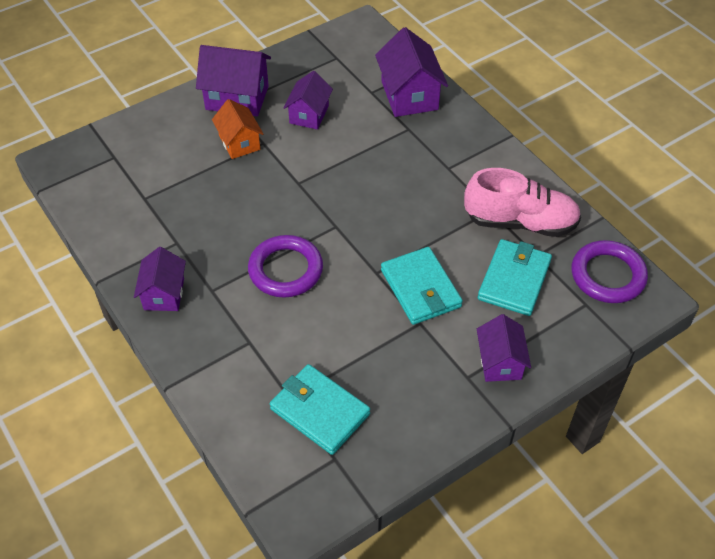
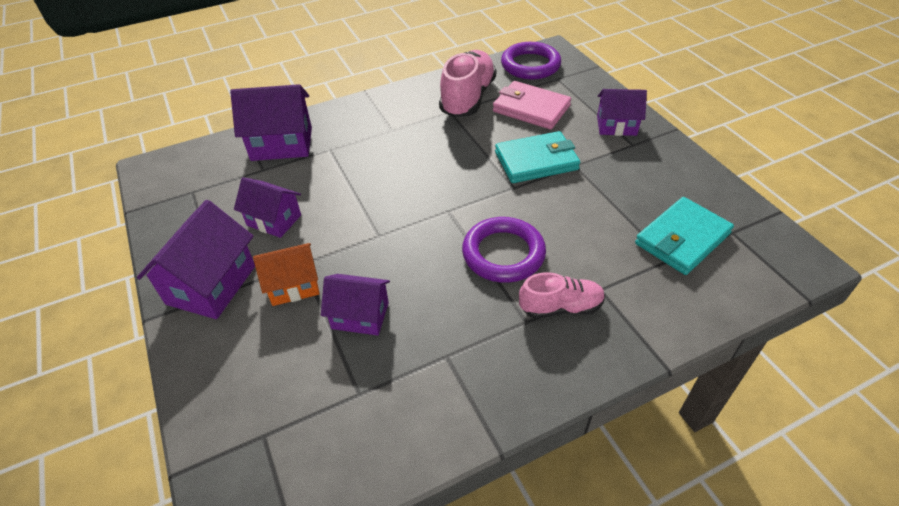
camera: 80 degrees left, 5 degrees down
(164, 294) = (529, 371): purple house -> purple house (360, 315)
(227, 313) = (560, 307): none -> pink shoe
(514, 280) = (531, 109): turquoise wallet -> pink wallet

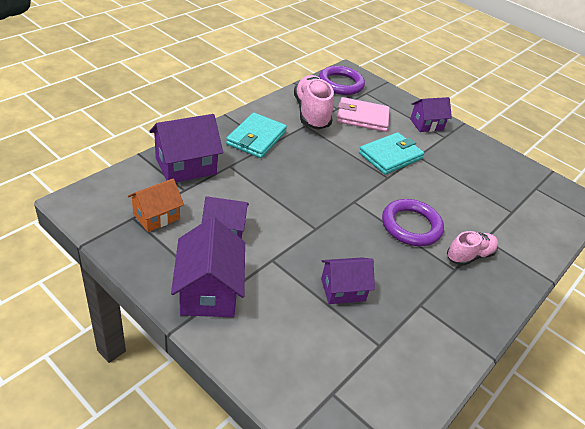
camera: 30 degrees left, 5 degrees down
(293, 285) = (277, 278): orange house -> orange house (156, 216)
(682, 239) = (511, 197): turquoise wallet -> turquoise wallet (256, 138)

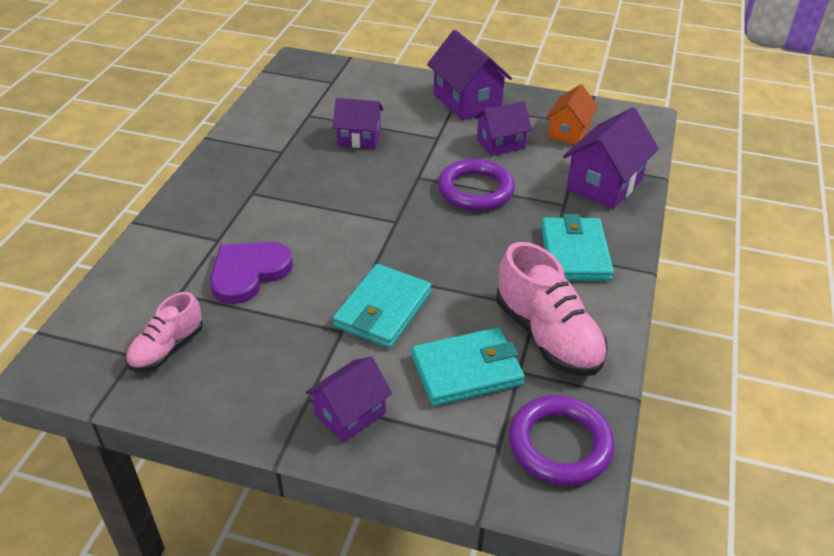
camera: 160 degrees right, 0 degrees up
(343, 290) = (359, 138): purple house -> purple house turned 45 degrees clockwise
(362, 117) = (466, 370): pink wallet -> turquoise wallet
(411, 226) = (315, 219): purple ring -> purple ring (475, 190)
(466, 207) = (248, 273): none -> purple heart
(469, 255) = (236, 212): pink shoe -> pink shoe (167, 348)

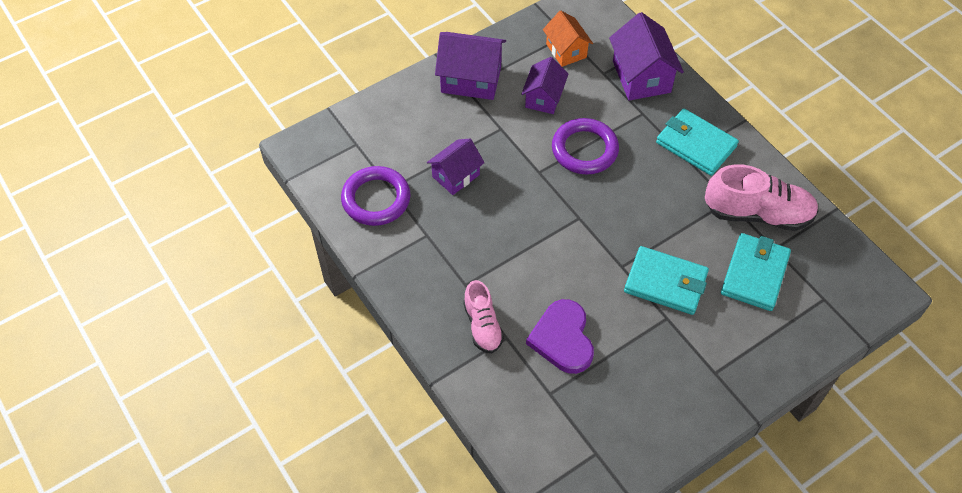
camera: 50 degrees left, 15 degrees up
(167, 348) = (605, 429): pink shoe -> pink shoe (482, 325)
(350, 414) = (745, 357): purple house -> none
(383, 310) = (665, 283): turquoise wallet -> turquoise wallet turned 45 degrees counterclockwise
(560, 444) = (844, 269): purple ring -> purple ring (376, 199)

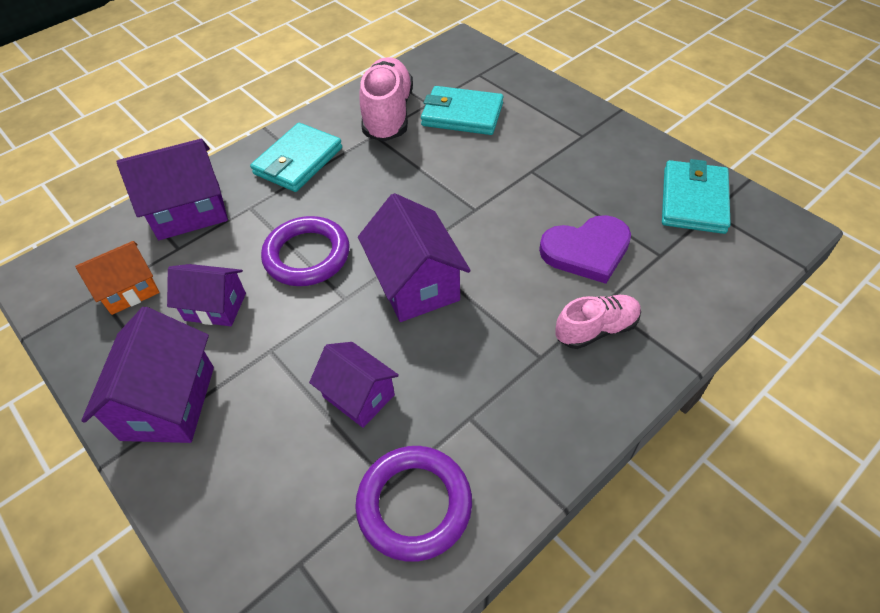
camera: 95 degrees left, 5 degrees down
(545, 216) = (416, 284): none -> purple house
(665, 283) = (488, 174): turquoise wallet -> turquoise wallet (693, 200)

